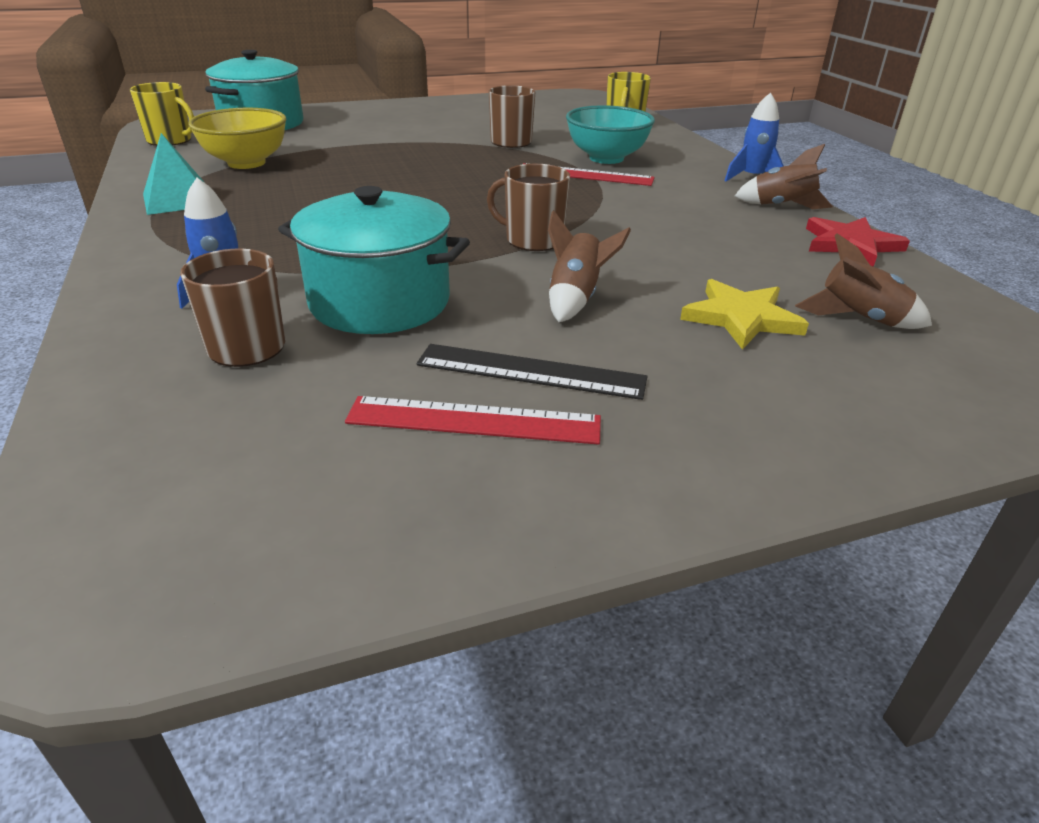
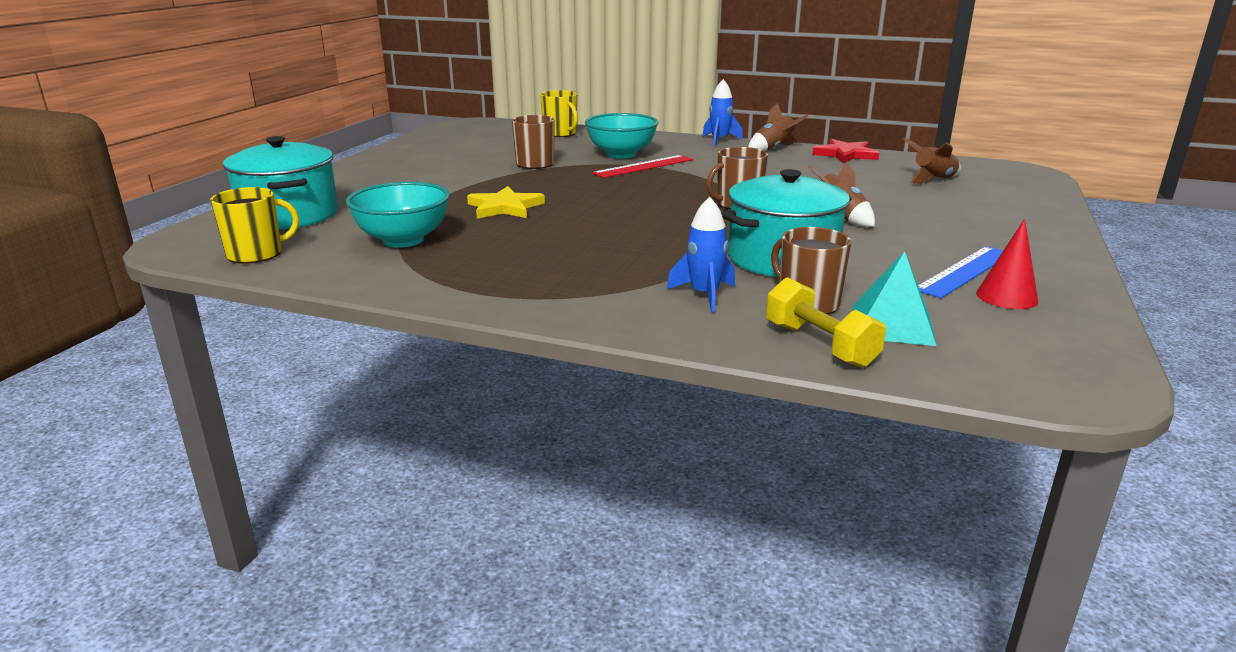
camera: 50 degrees left, 10 degrees down
(125, 381) = (820, 345): none -> yellow dumbbell
(178, 199) = (456, 277): turquoise pyramid -> turquoise pyramid (892, 325)
(246, 163) = (403, 240): yellow bowl -> turquoise bowl
(402, 473) = (1006, 297): none -> red cone
(474, 420) = (964, 271): red ruler -> blue ruler
(531, 371) = (921, 248): black ruler -> none
(741, 318) = (907, 196): yellow star -> yellow star (505, 207)

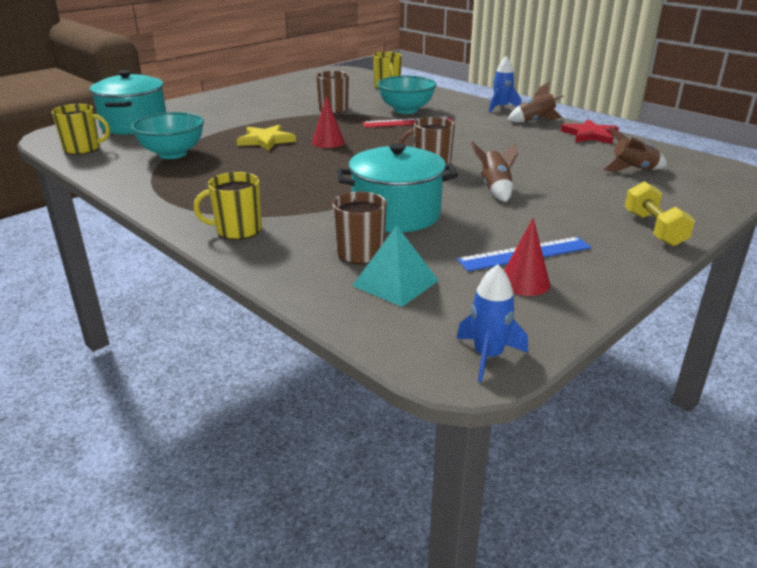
camera: 25 degrees right, 5 degrees up
(585, 198) = (328, 142): none -> red cone
(632, 309) = (237, 230): none -> yellow mug
(704, 295) = (298, 230): blue rocket -> blue rocket (488, 356)
(820, 345) = (319, 285): yellow dumbbell -> yellow dumbbell (654, 229)

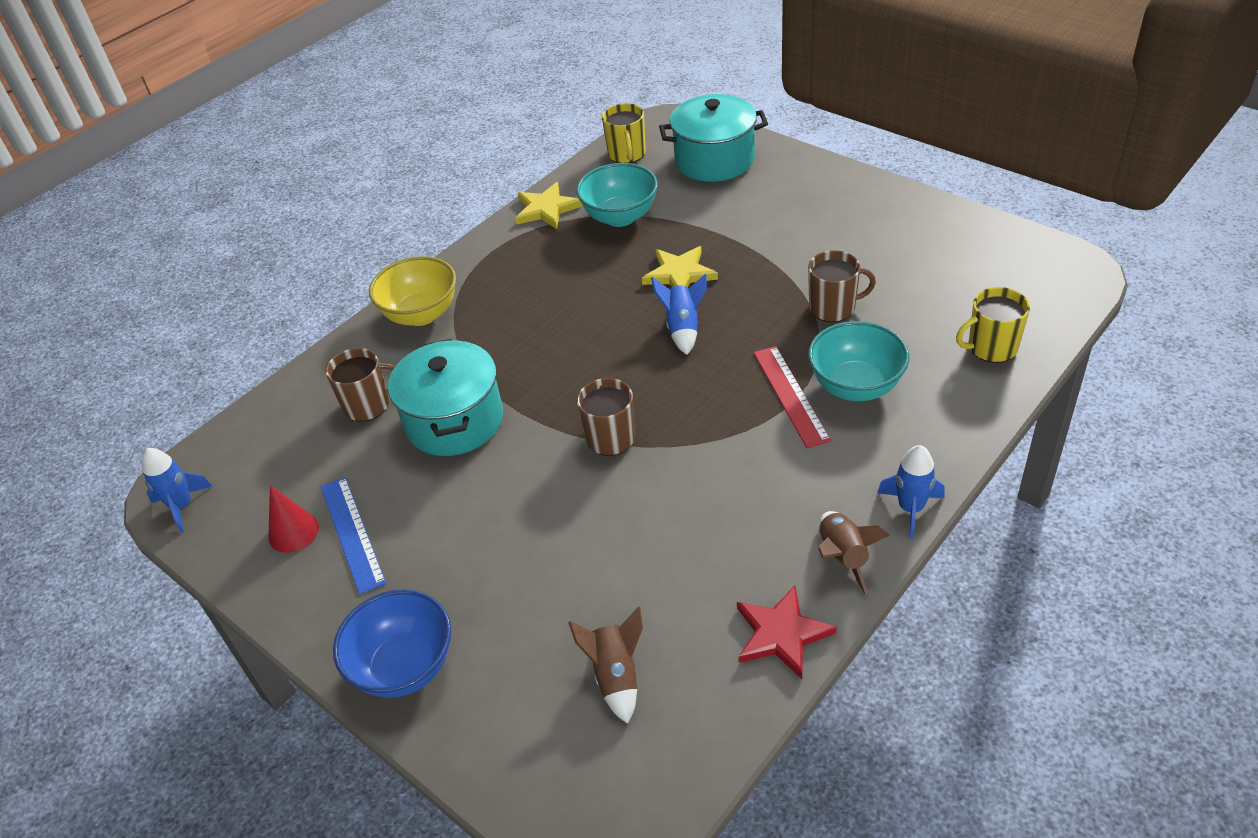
camera: 90 degrees right, 15 degrees up
(127, 178) = (546, 209): none -> yellow star
(237, 230) = (421, 314): yellow mug -> yellow bowl
(328, 142) = (682, 328): red cone -> blue rocket
(395, 283) = (306, 437): turquoise pyramid -> none
(495, 189) = (528, 505): brown rocket -> none
(654, 229) = (404, 667): yellow dumbbell -> blue bowl

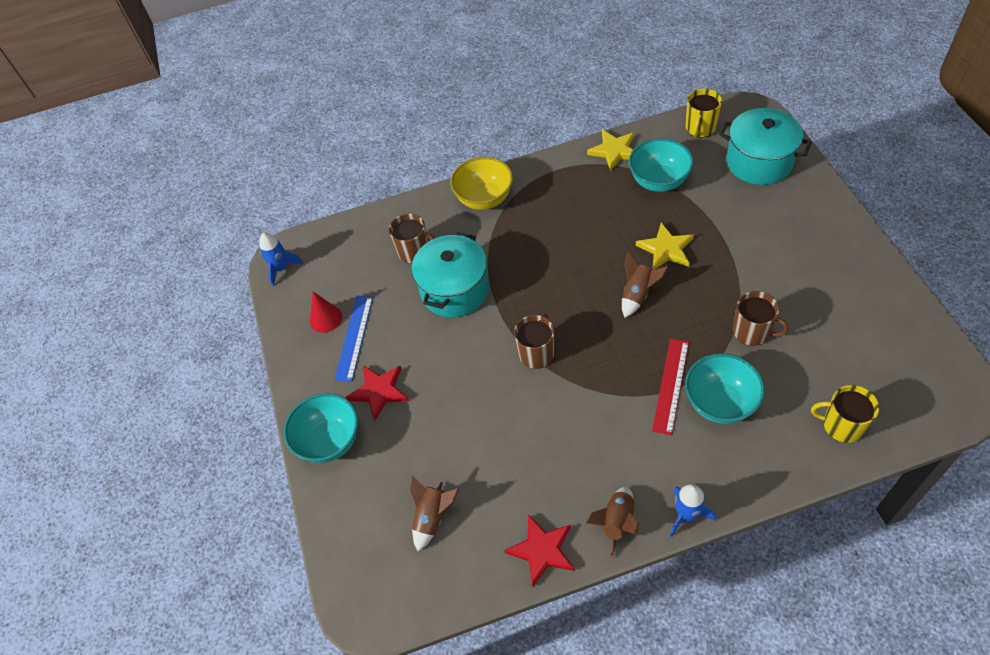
camera: 35 degrees right, 10 degrees up
(404, 667) = (329, 441): blue bowl -> turquoise bowl
(434, 575) = (379, 391): none -> red star
(682, 328) = (637, 294): blue rocket -> brown rocket

